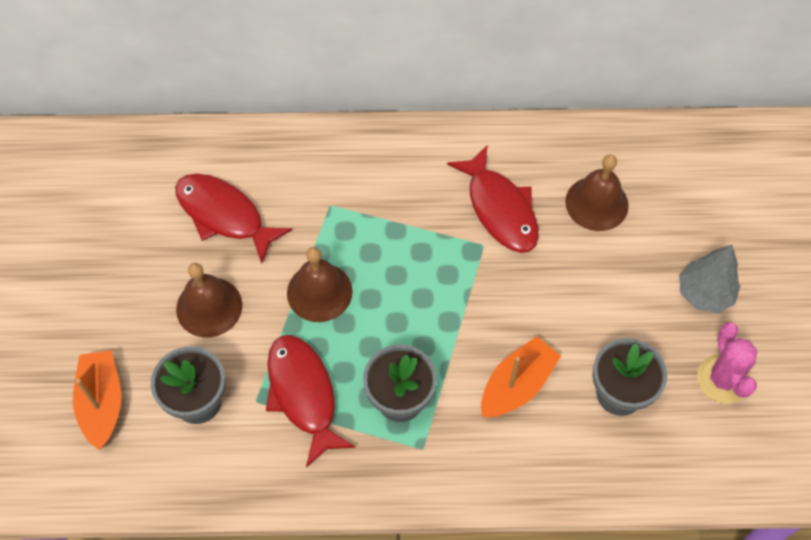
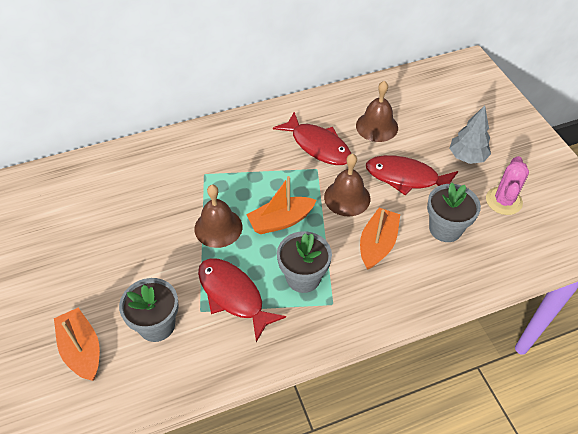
camera: 20 degrees left, 10 degrees down
(209, 307) = (142, 260): brown bell -> brown bell (347, 197)
(224, 215) = (131, 200): red fish -> red fish (406, 178)
(403, 309) = (280, 221): none -> orange boat
(722, 379) = (503, 201): pink cactus -> pink cactus turned 45 degrees clockwise

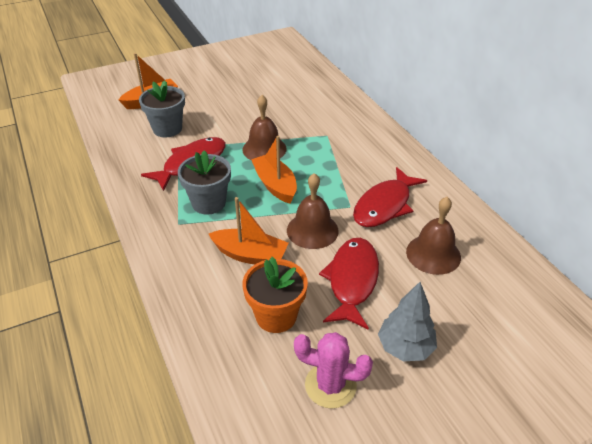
camera: 85 degrees right, 10 degrees down
(445, 229) = (276, 316): grey flower pot -> orange flower pot

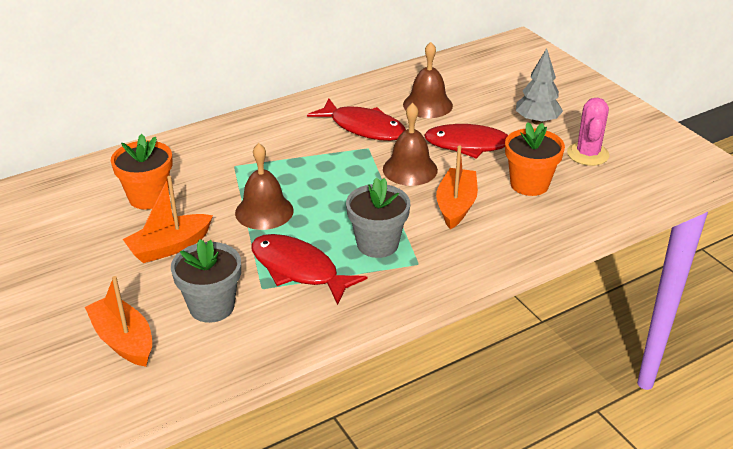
camera: 95 degrees left, 5 degrees down
(275, 185) = (337, 198): orange boat -> orange boat (169, 247)
(290, 101) = (148, 197): none -> orange flower pot

